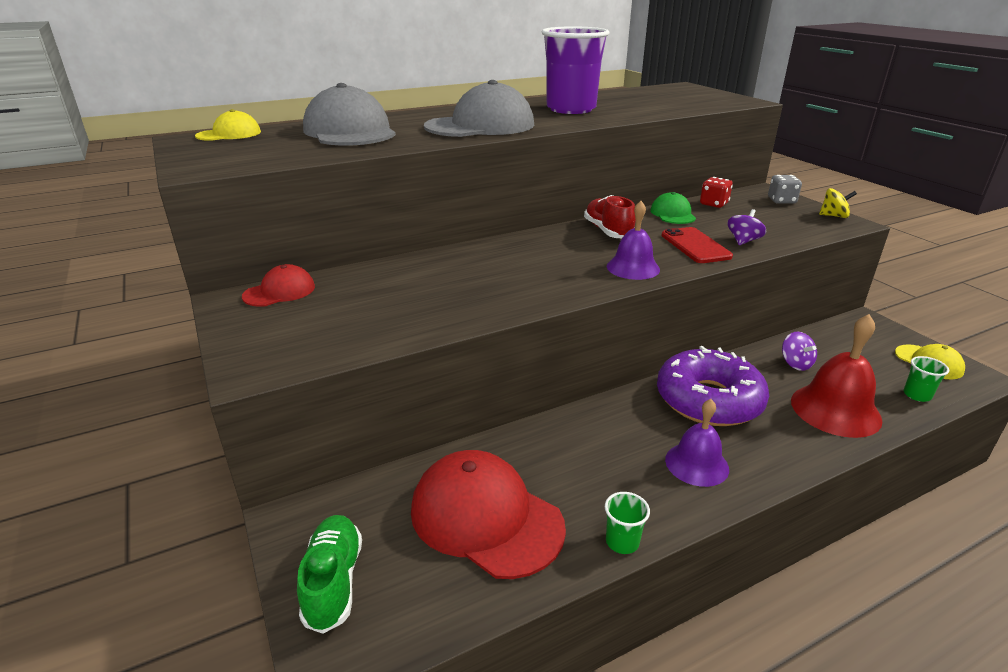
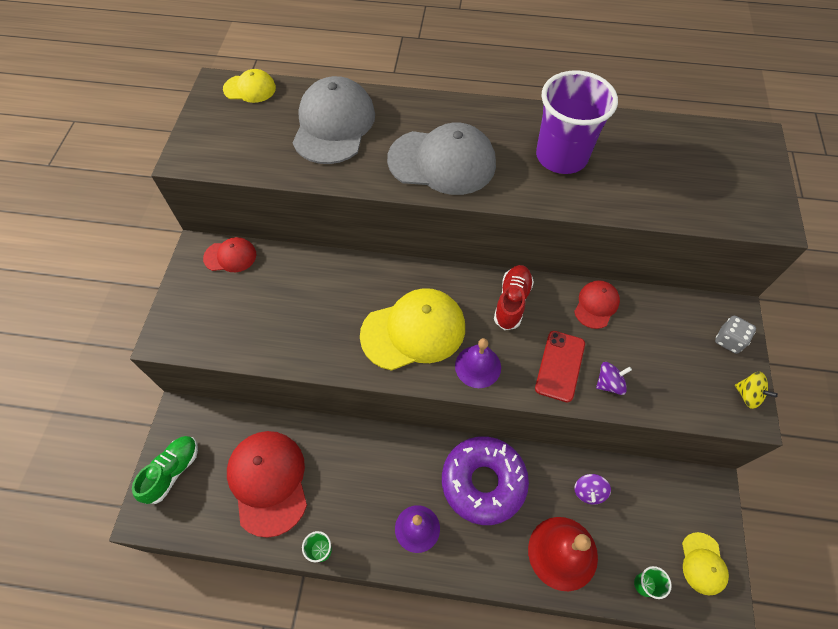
camera: 35 degrees right, 30 degrees up
(547, 270) = (413, 331): none -> yellow cap
(672, 214) = (596, 305): green cap -> red cap
(713, 204) = (654, 309): red dice -> none

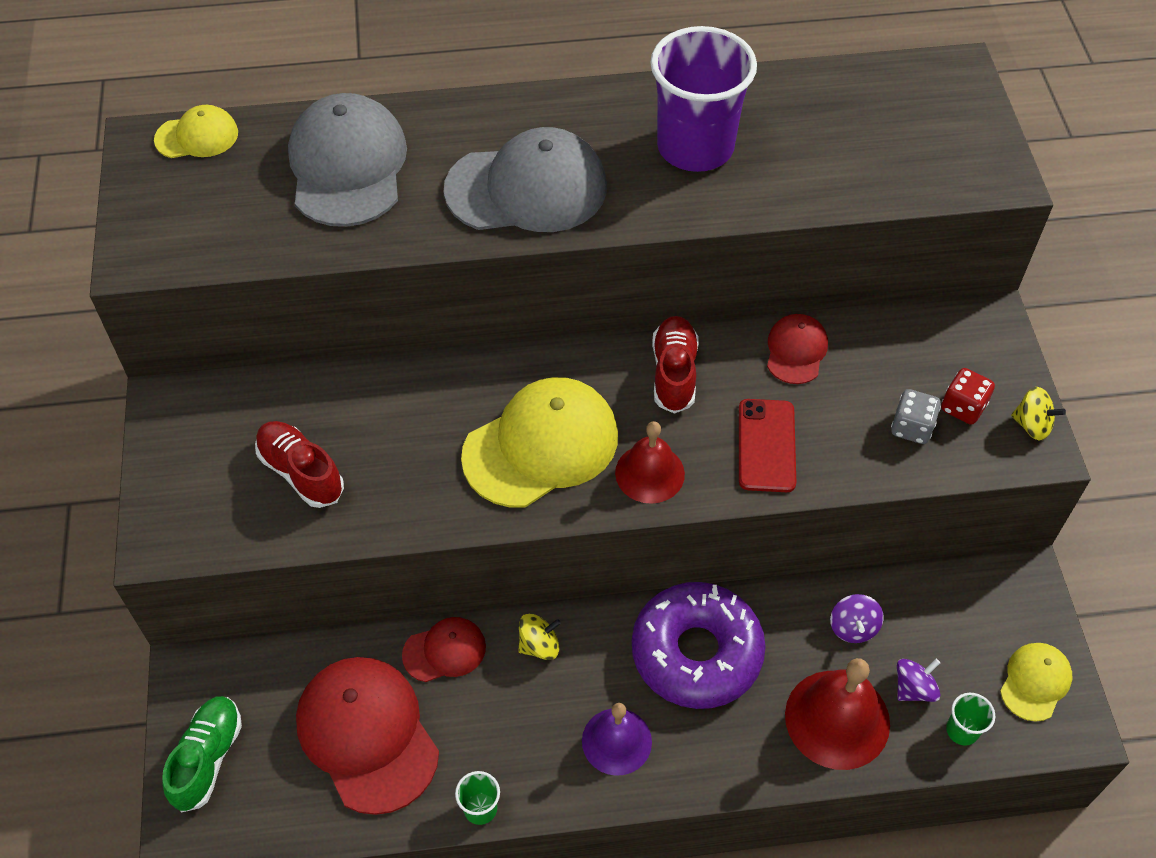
camera: 15 degrees left, 5 degrees down
(230, 256) = (221, 401): red cap -> red cap (444, 651)
(262, 313) = (301, 472): none -> red shoe
(387, 451) = (539, 645): none -> yellow spinning top
(478, 366) = (650, 473): purple bell -> red bell
(609, 383) = (841, 453): purple spinning top -> purple spinning top (914, 688)
(701, 371) = (963, 407): none -> red dice
(703, 563) = (1035, 682): yellow cap -> yellow cap turned 135 degrees counterclockwise
(729, 340) = (990, 358): grey dice -> grey dice (911, 427)

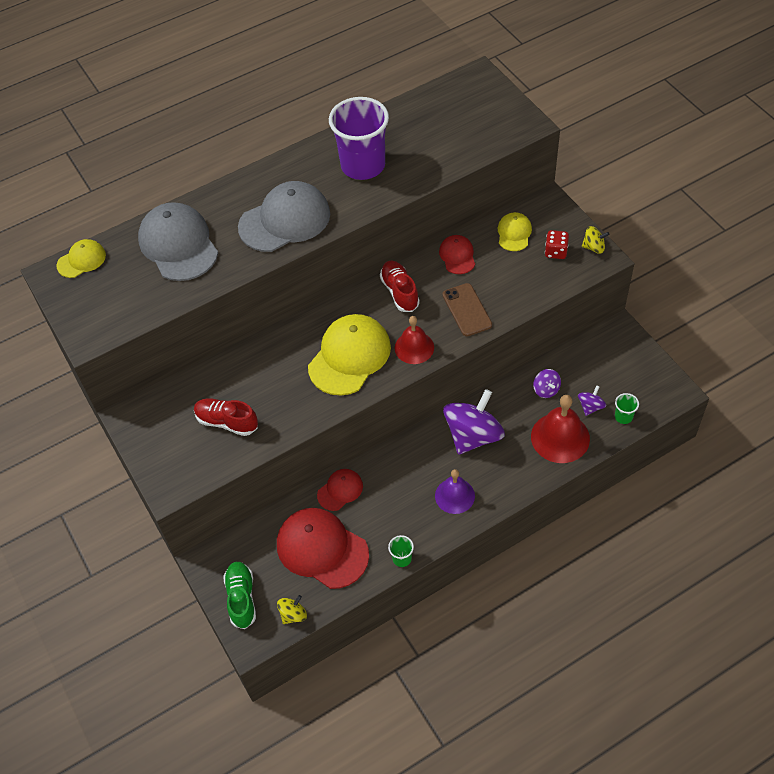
camera: 20 degrees left, 0 degrees up
(539, 645) = (389, 466): yellow spinning top -> yellow spinning top (293, 614)
(696, 653) = (473, 435): purple donut -> purple spinning top
(766, 445) = (467, 310): red phone -> brown phone
(911, 427) = (535, 272): grey dice -> none
(1035, 682) = (647, 378): yellow cap -> yellow cap (514, 233)

